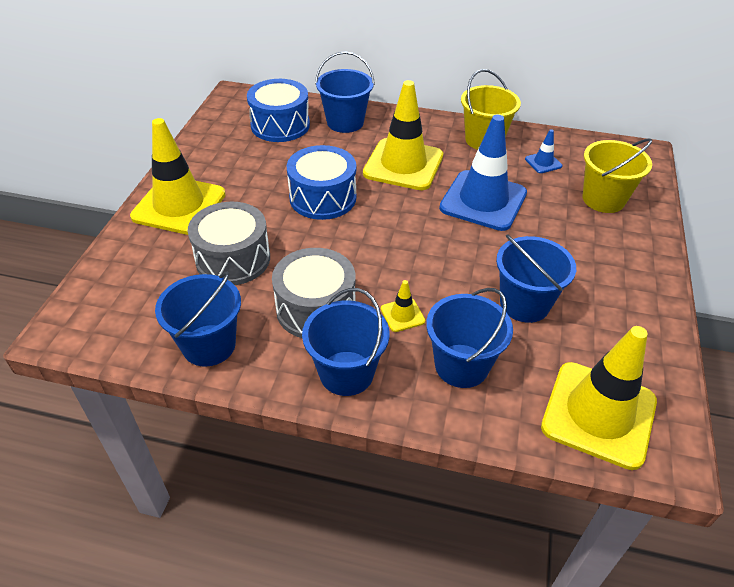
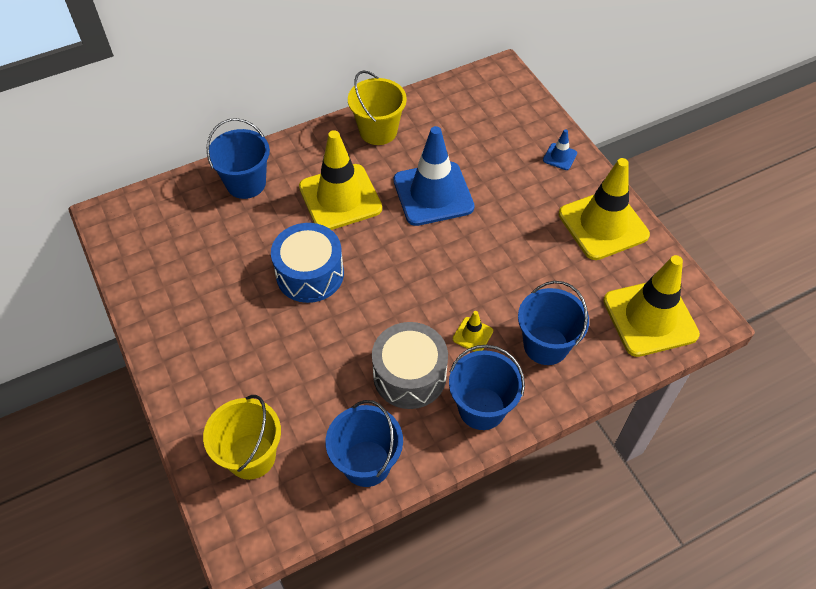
camera: 40 degrees left, 10 degrees up
(179, 205) = (197, 365): yellow traffic cone -> yellow traffic cone (603, 224)
(233, 259) = (301, 381): grey drum -> none
(280, 125) = (190, 223): blue drum -> none
(524, 304) = (540, 266): blue bucket -> none
(543, 162) = (442, 127): blue traffic cone -> blue traffic cone (560, 157)
(603, 199) = (513, 136): yellow bucket -> yellow bucket (251, 456)

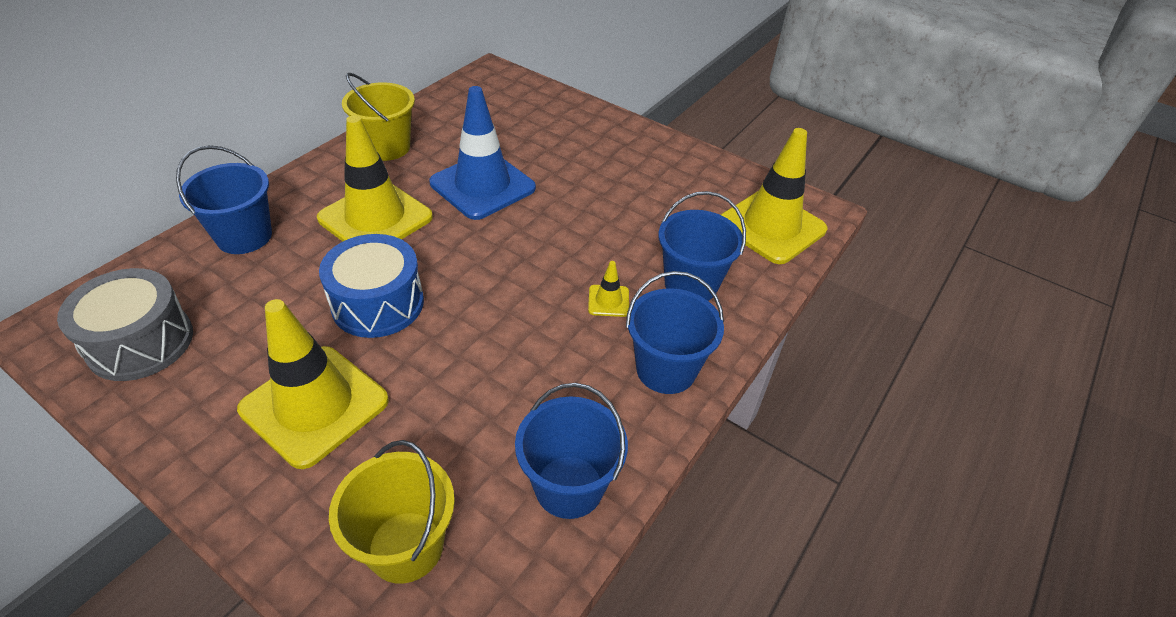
camera: 30 degrees left, 10 degrees down
(409, 375) = (563, 367): grey drum -> grey drum (140, 342)
(560, 157) = (593, 122): blue traffic cone -> none
(603, 224) = (672, 164): yellow traffic cone -> yellow traffic cone (314, 405)

